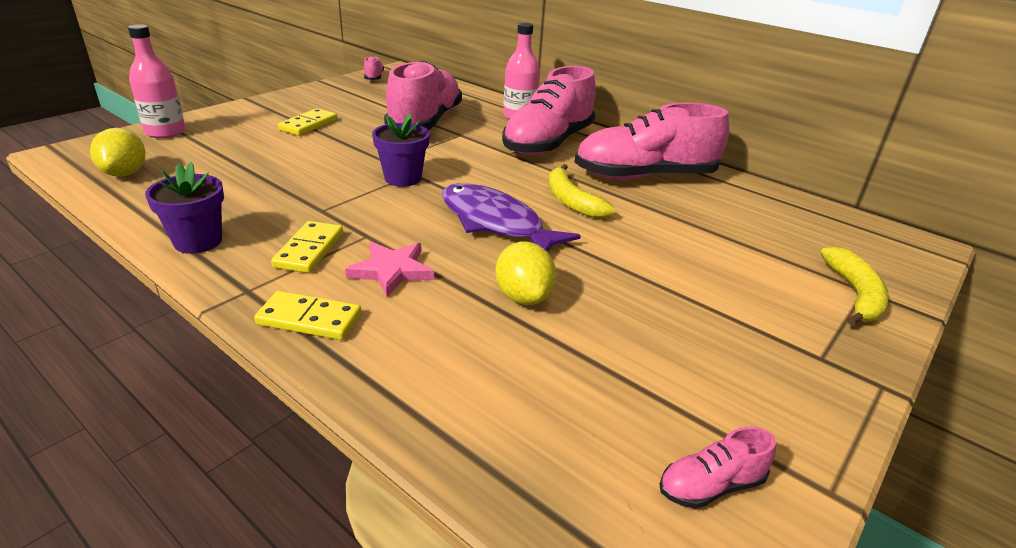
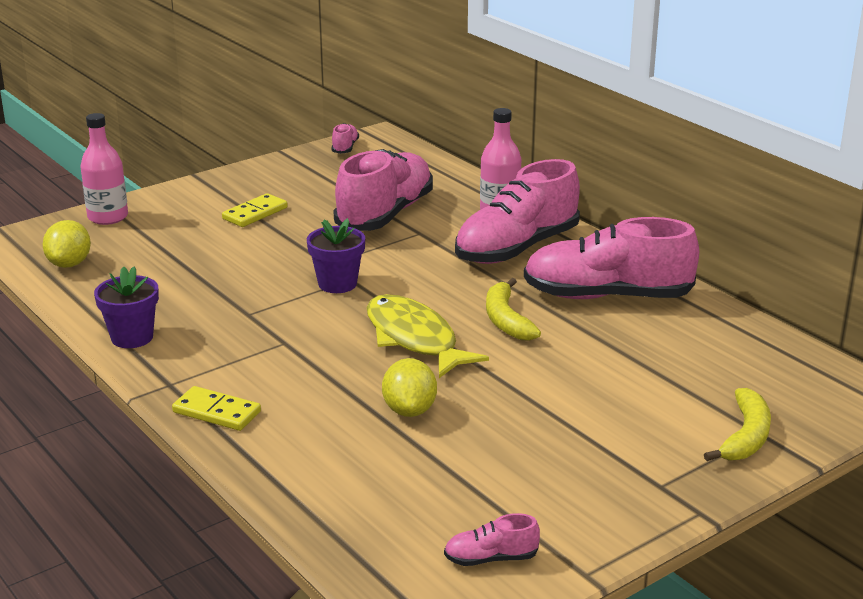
camera: 15 degrees right, 5 degrees down
(309, 250) = (228, 352): yellow domino -> none
(392, 271) = (298, 377): pink star -> none
(495, 223) = (414, 339): purple fish -> yellow fish

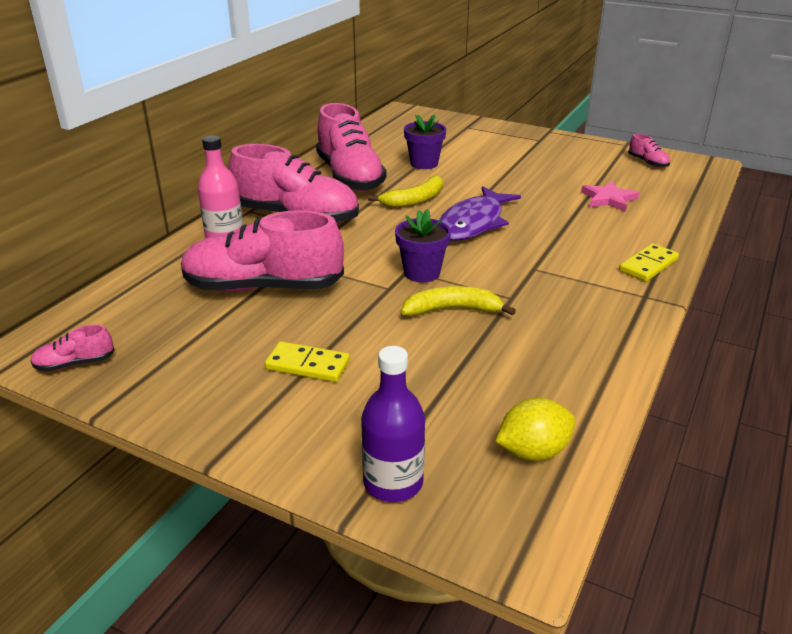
camera: 115 degrees left, 5 degrees up
(108, 217) = (393, 482): pink bottle -> purple bottle
(132, 337) = (612, 340): purple flower pot -> purple flower pot (424, 163)
(216, 412) = (648, 265): yellow domino -> yellow domino turned 45 degrees clockwise
(394, 458) = (608, 199): none -> pink star
(409, 410) = (558, 206): yellow lemon -> none
(414, 339) = (473, 223): yellow fish -> purple fish
(746, 436) = (473, 129): yellow banana -> yellow banana (452, 310)

